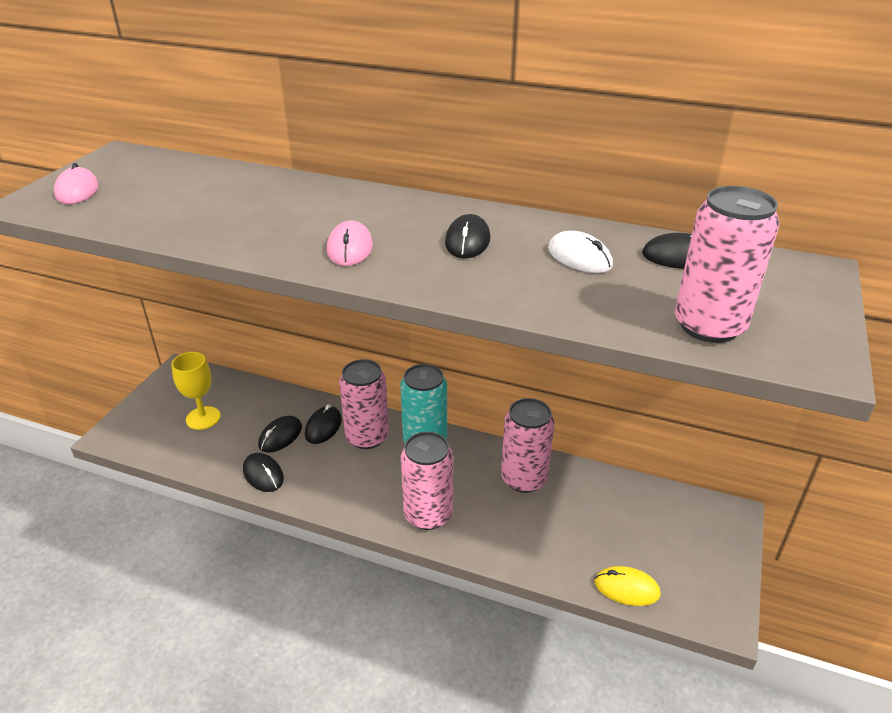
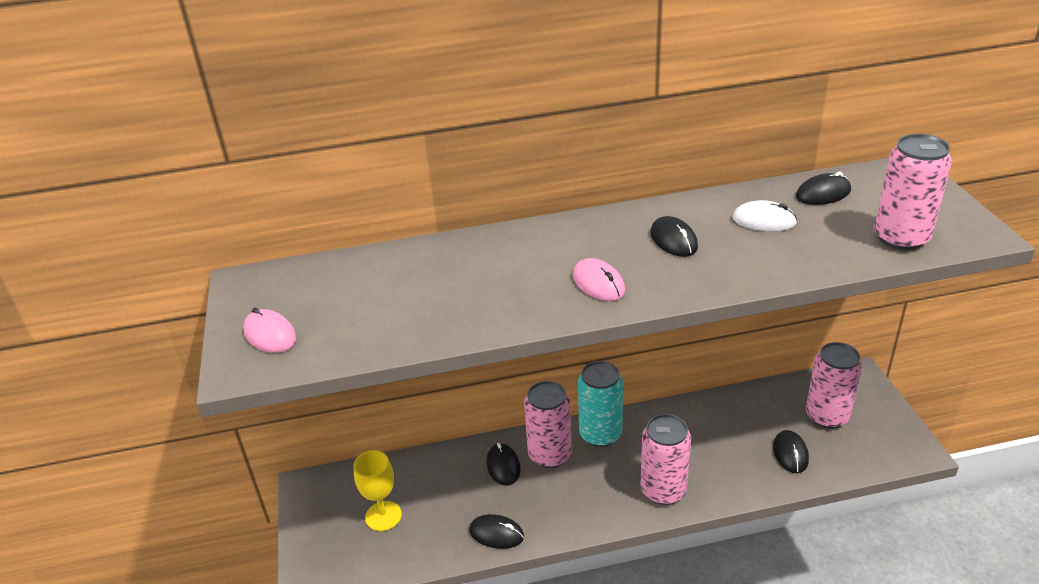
camera: 30 degrees left, 0 degrees up
(280, 436) = (474, 494): black mouse -> black mouse (790, 453)
(524, 479) = (703, 423): pink can -> pink can (827, 416)
(626, 588) = (846, 465): yellow mouse -> none

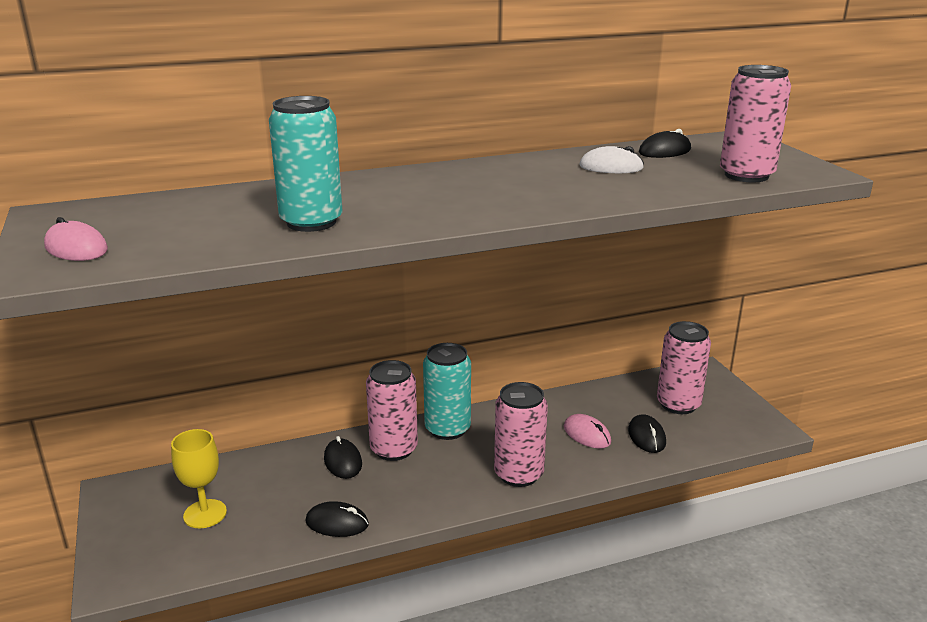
camera: 10 degrees left, 10 degrees down
(471, 303) = (311, 222): none -> turquoise can
(598, 283) = (448, 207): pink mouse -> pink mouse (587, 434)
(674, 240) = (523, 179): black mouse -> none

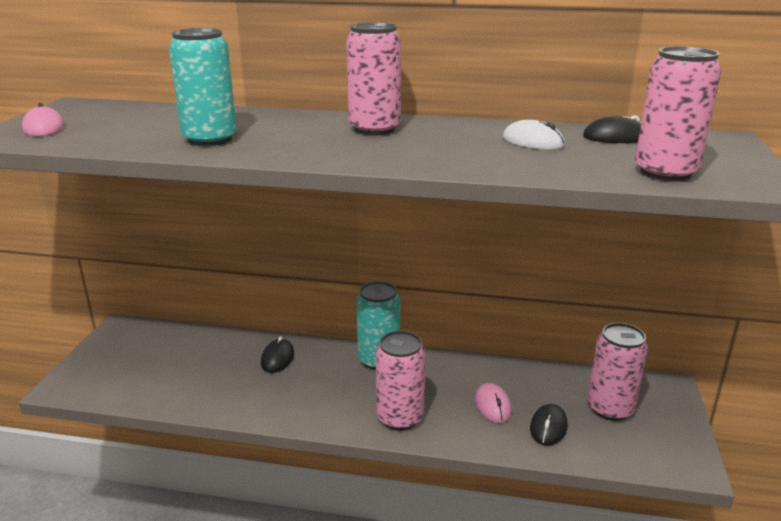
camera: 30 degrees right, 0 degrees up
(205, 514) = (154, 363): yellow goblet -> none
(337, 523) = (229, 403): black mouse -> none
(394, 449) = (322, 362): pink can -> pink can (374, 129)

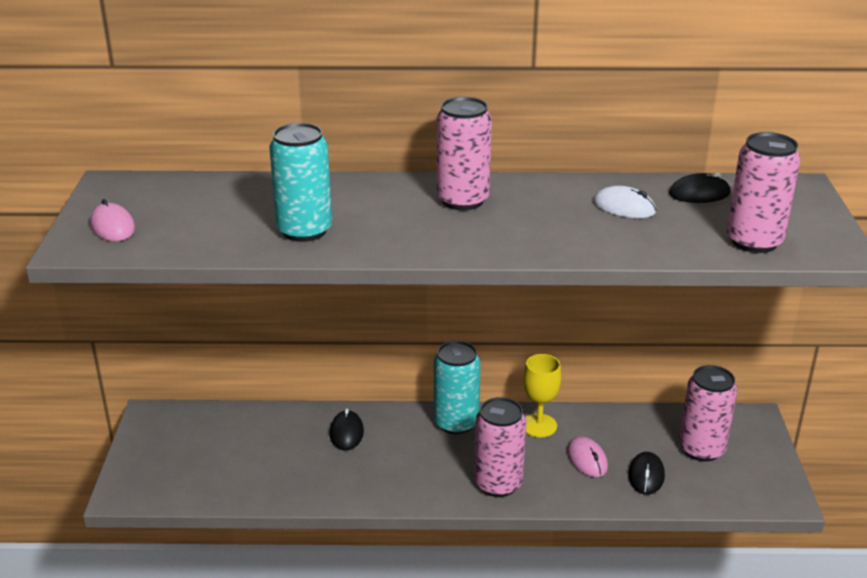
camera: 10 degrees left, 5 degrees up
(455, 370) = (539, 425): none -> yellow goblet

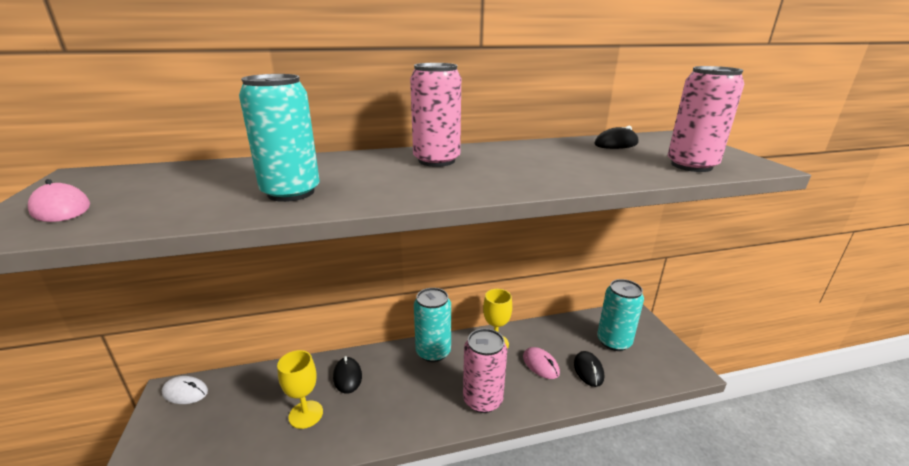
camera: 15 degrees left, 5 degrees down
(295, 463) = (306, 414): none -> yellow goblet
(624, 207) = (570, 154): white mouse -> white mouse (185, 392)
(701, 449) = (614, 341): pink can -> turquoise can

